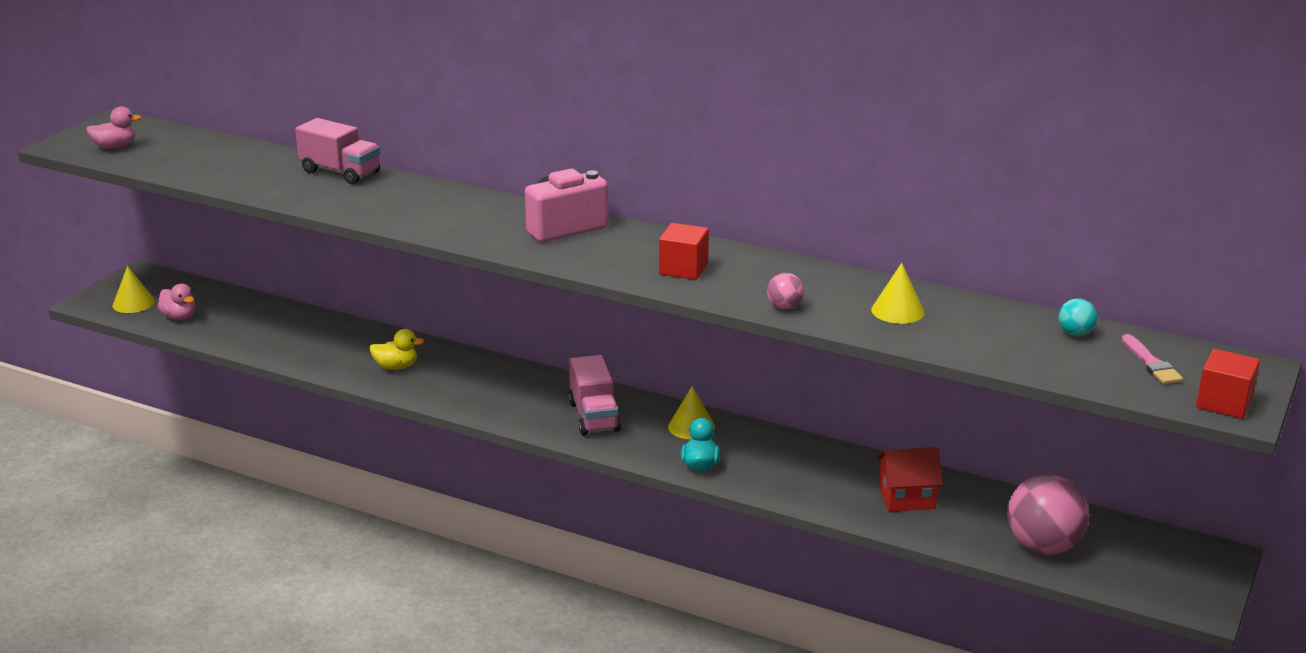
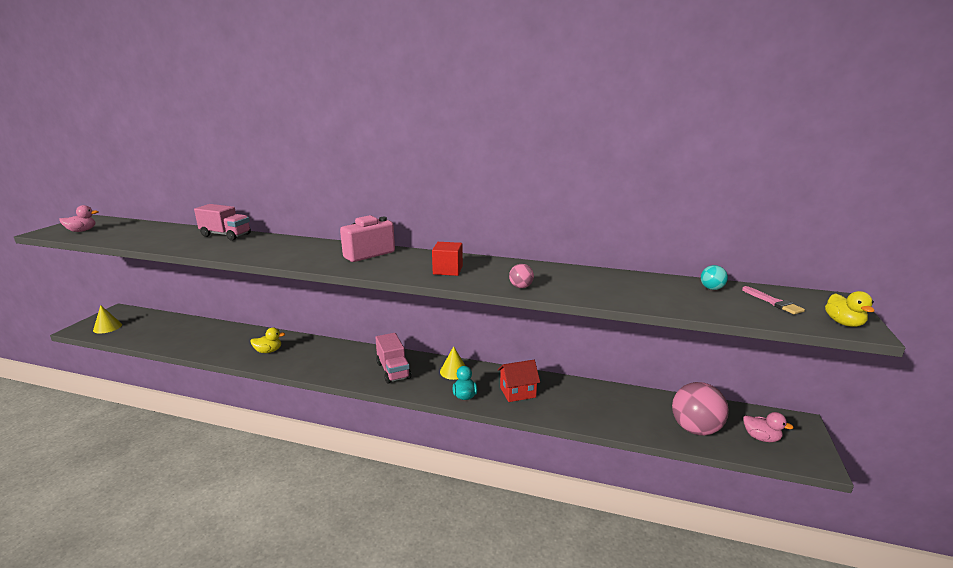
camera: 10 degrees left, 5 degrees down
(179, 317) = (135, 333): pink duck -> pink duck (761, 438)
(897, 311) = (593, 284): yellow cone -> none
(906, 498) = (598, 404): red house -> red house (517, 392)
(1224, 403) = (843, 323): red cube -> yellow duck

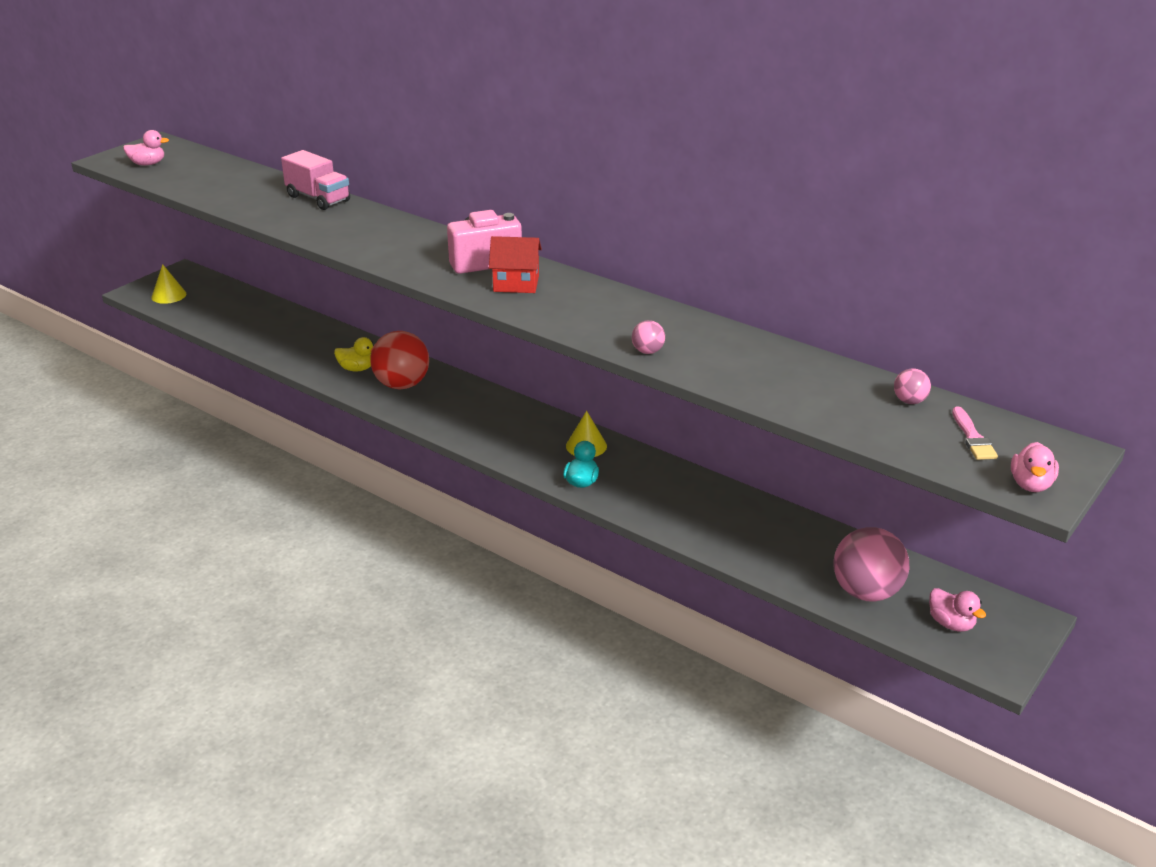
camera: 20 degrees right, 10 degrees up
(306, 356) = (402, 385): none -> red ball
(393, 371) = (506, 429): pink truck -> none
(447, 270) = (572, 308): red cube -> none
(517, 392) = (655, 492): red house -> red house (516, 284)
(711, 288) = (909, 401): turquoise ball -> pink ball
(843, 323) = (1031, 485): yellow duck -> pink duck

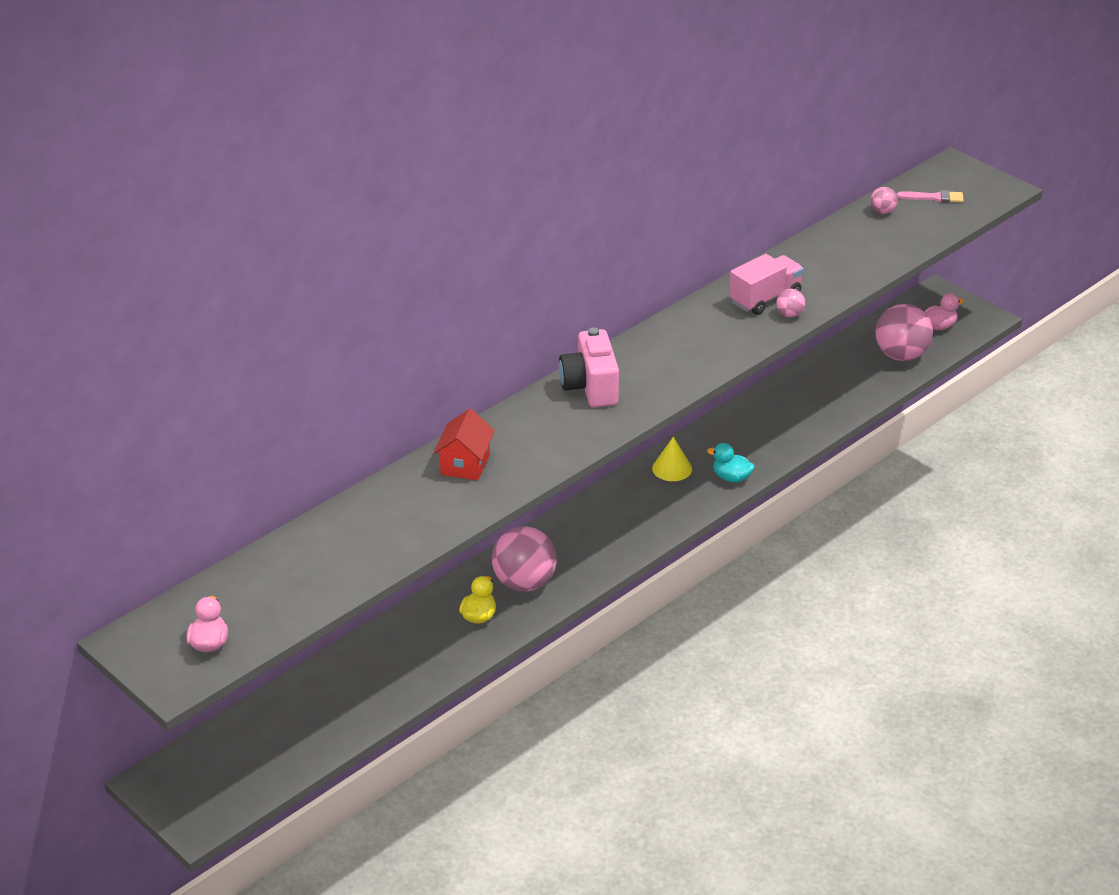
camera: 80 degrees left, 5 degrees up
(168, 295) = (223, 790): yellow cone -> none
(318, 198) = (386, 494): pink truck -> pink truck (765, 298)
(402, 385) = (524, 583): red ball -> pink ball
(516, 284) = (645, 372): red house -> red house (465, 464)
(1031, 485) = (993, 190): pink duck -> none

